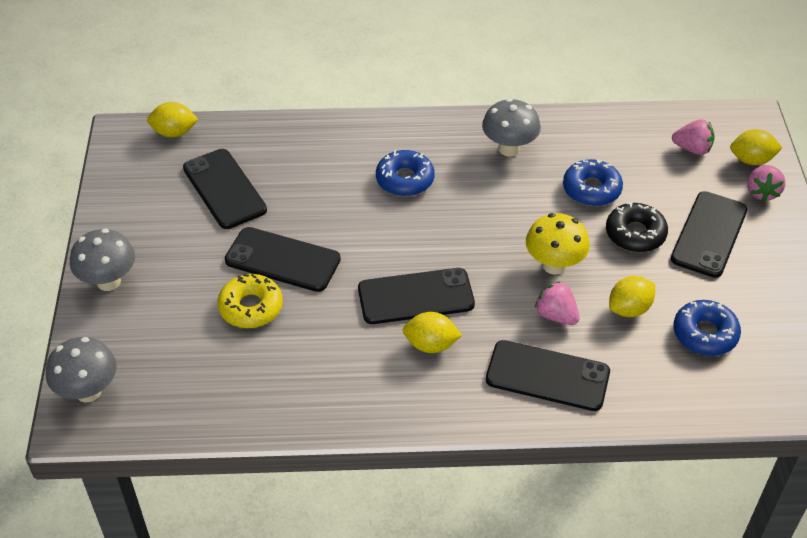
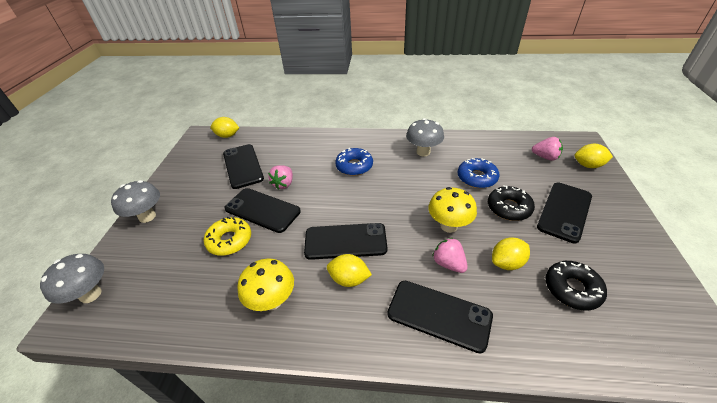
camera: 10 degrees right, 5 degrees down
(338, 378) = (272, 301): none -> yellow mushroom
(705, 334) = (572, 289): blue donut -> black donut
(762, 192) = (599, 185): pink strawberry -> pink strawberry (284, 184)

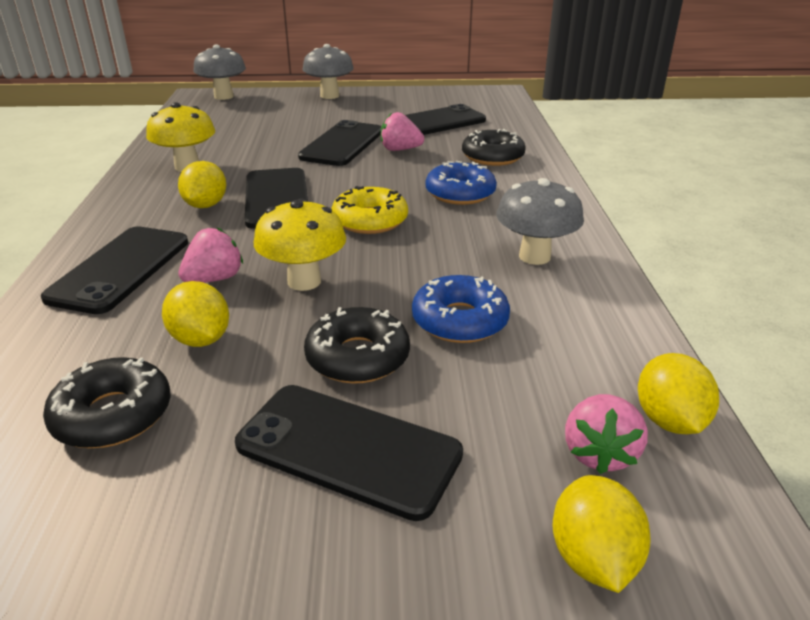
camera: 80 degrees right, 10 degrees down
(227, 136) = (506, 105): yellow lemon -> yellow lemon (669, 420)
(229, 240) = (287, 135): yellow donut -> yellow donut (370, 220)
(309, 150) = (492, 157): none -> black donut

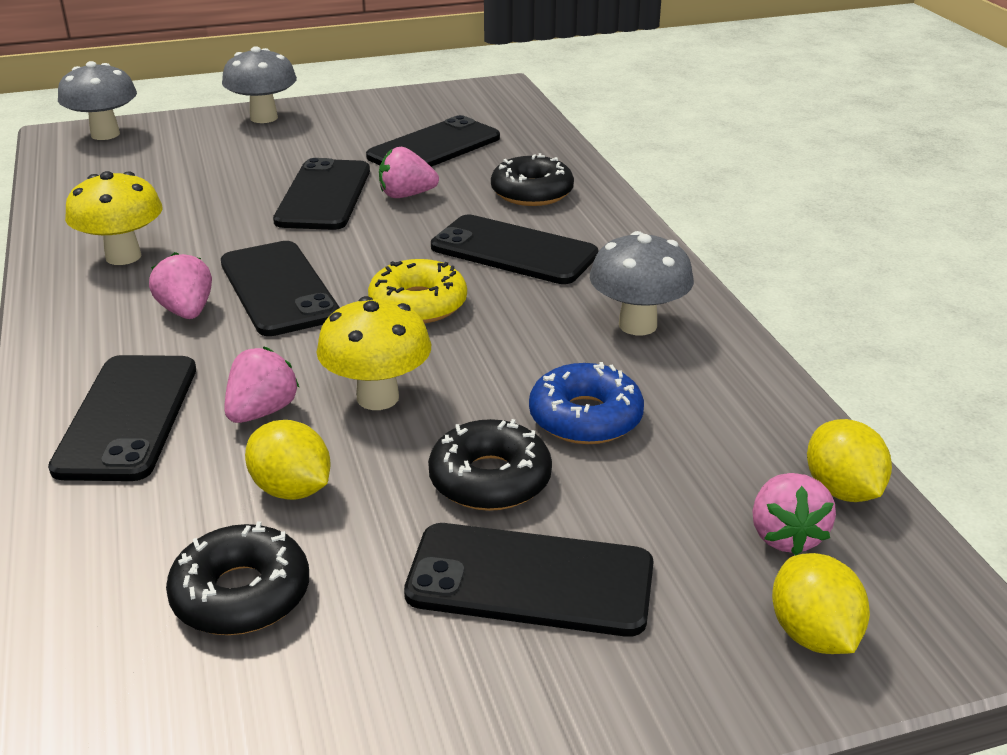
camera: 15 degrees left, 0 degrees up
(206, 205) = (187, 311): yellow lemon -> pink strawberry
(460, 193) = (513, 251): blue donut -> black phone

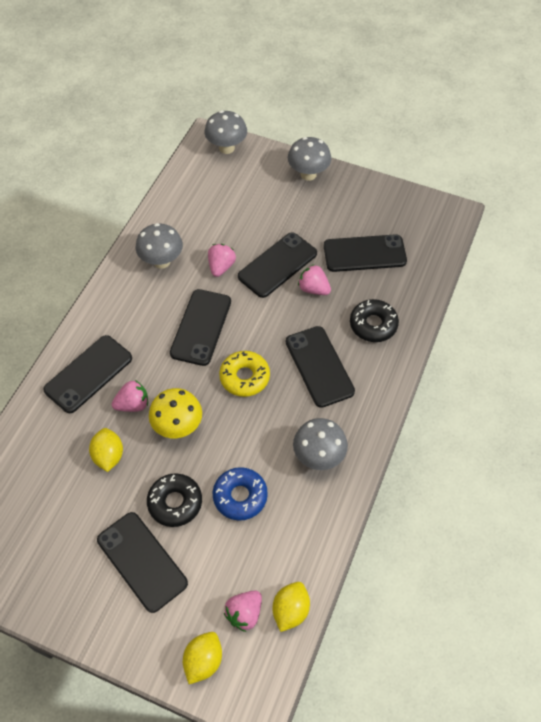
camera: 40 degrees right, 25 degrees up
(123, 256) = (162, 261): yellow mushroom -> grey mushroom
(187, 311) = (156, 319): pink strawberry -> pink strawberry (221, 267)
(241, 594) = (55, 495): black donut -> none

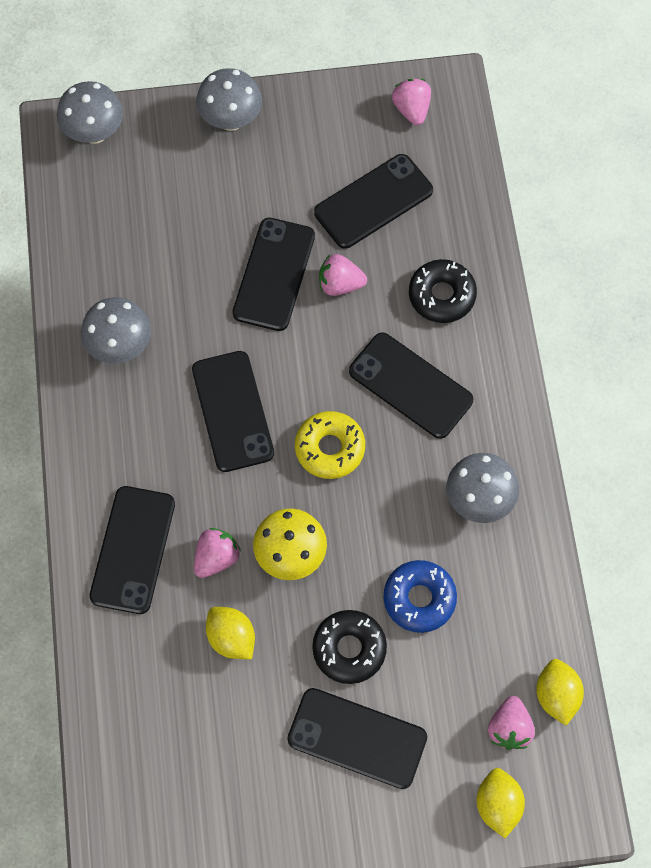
camera: 30 degrees left, 10 degrees up
(221, 267) = (203, 314): pink strawberry -> pink strawberry (411, 109)

